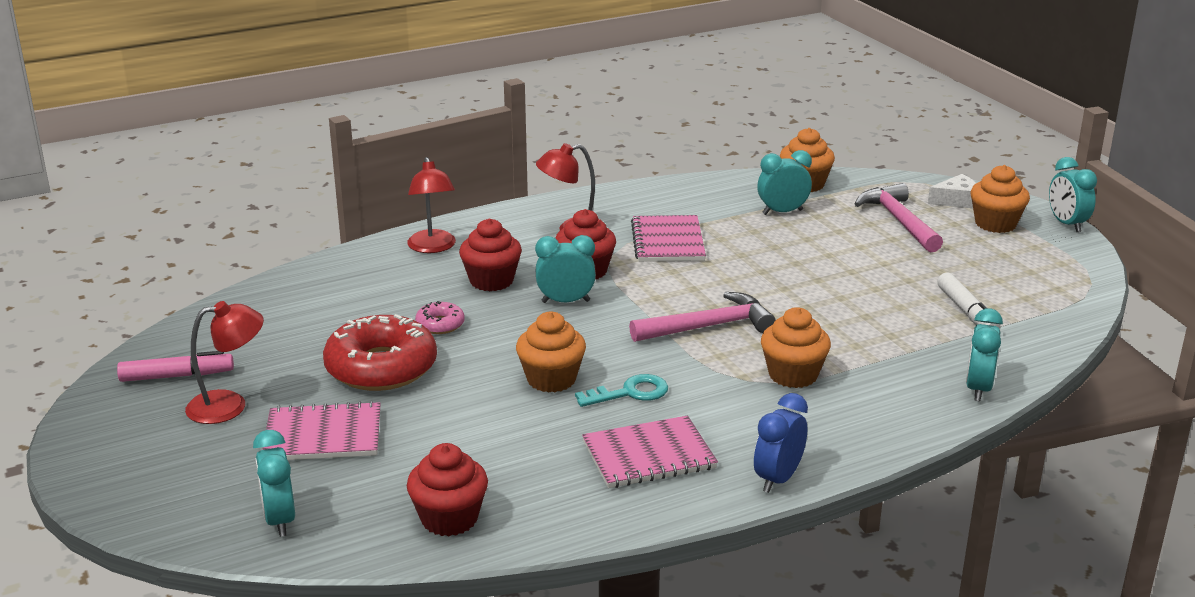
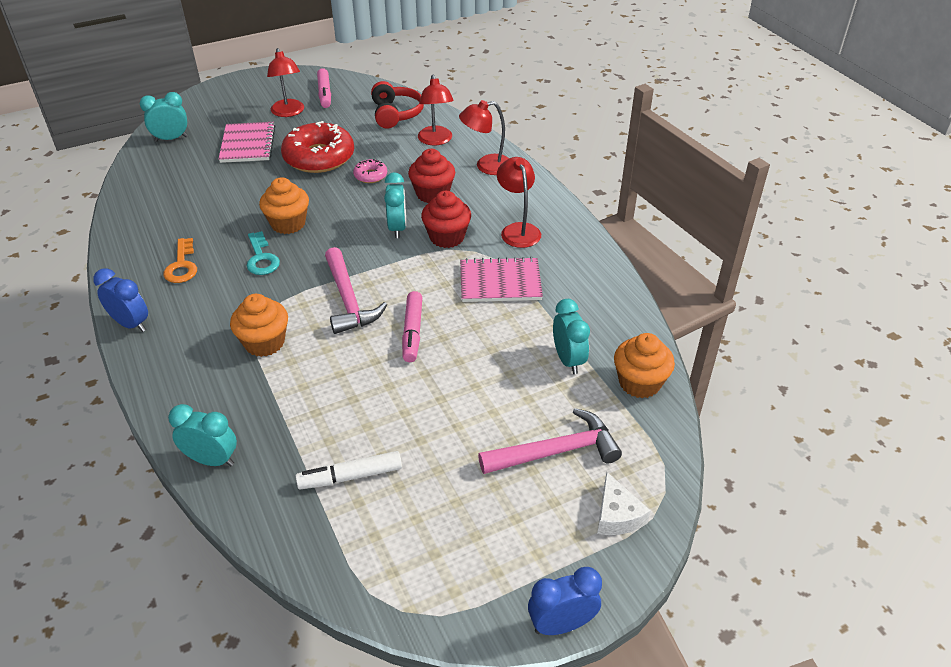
camera: 90 degrees right, 15 degrees up
(272, 312) = (396, 114): none -> red headphones
(359, 280) = (436, 140): none -> red lamp
(449, 519) = (148, 191): red cupcake -> none
(649, 455) = (182, 265): pink notebook -> orange key
(757, 287) = (412, 332): none -> pink marker
(995, 224) = (556, 543): orange cupcake -> none
(1067, 224) = (561, 624): turquoise clock -> blue clock

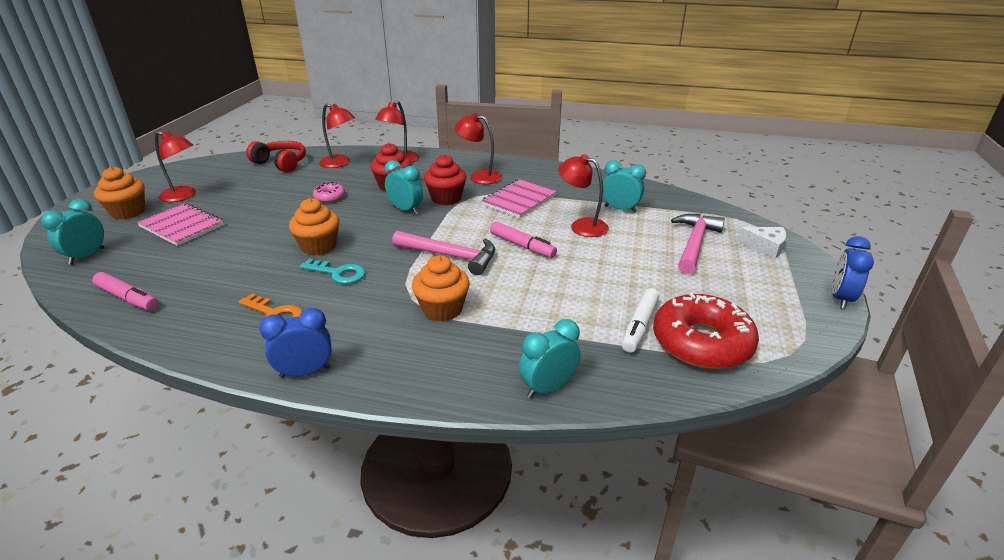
camera: 50 degrees left, 10 degrees down
(319, 157) = (266, 206): red donut -> red donut (701, 342)
(324, 93) = (195, 175): pink marker -> pink marker (128, 298)
(497, 350) = (581, 226): none -> red lamp
(639, 383) = (665, 198): orange cupcake -> orange cupcake (128, 212)

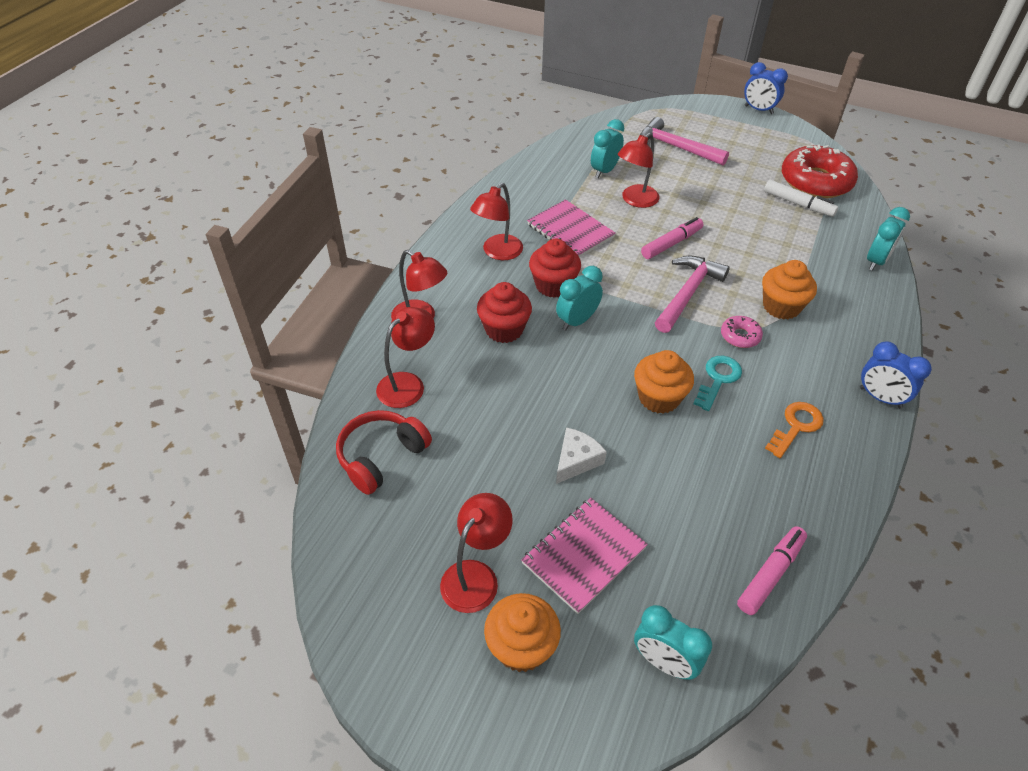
camera: 80 degrees left, 15 degrees up
(305, 372) = (880, 398): blue clock -> blue clock turned 45 degrees counterclockwise
(329, 197) = (523, 392): pink donut -> pink donut (740, 336)
(548, 388) = (876, 261): turquoise clock -> turquoise clock turned 120 degrees counterclockwise
(765, 247) = (684, 116): white cheese -> white cheese (576, 460)

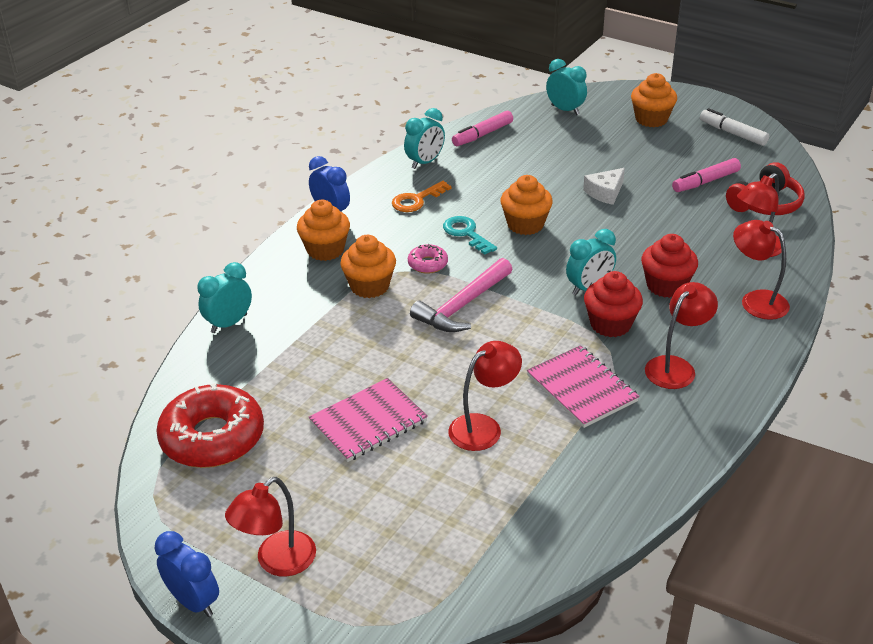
camera: 170 degrees left, 10 degrees down
(476, 576) = (682, 145): red lamp -> red lamp (277, 562)
(584, 555) = (607, 149): pink notebook -> pink notebook (368, 422)
(604, 171) = (514, 482): turquoise clock -> turquoise clock (425, 162)
(671, 244) = (458, 362): pink marker -> pink marker (705, 182)
(675, 147) = (386, 521): pink hammer -> none
(718, 379) = (466, 233): turquoise key -> turquoise key turned 105 degrees clockwise
(798, 204) = (264, 404): white marker -> white marker (732, 133)
(850, 345) = (325, 250): none -> orange cupcake

